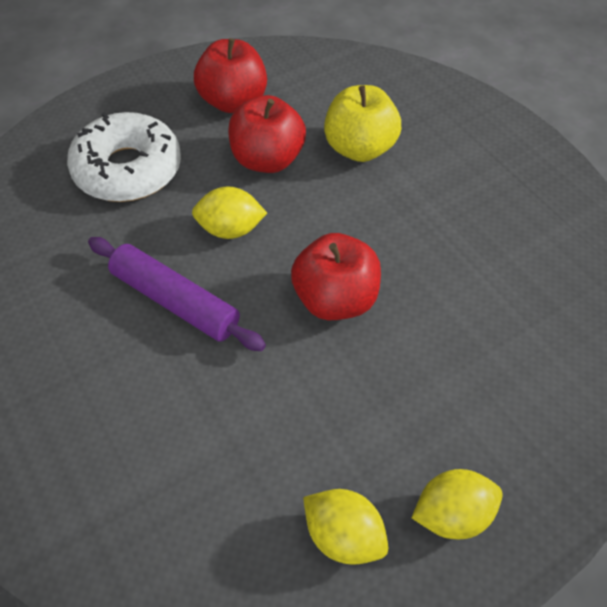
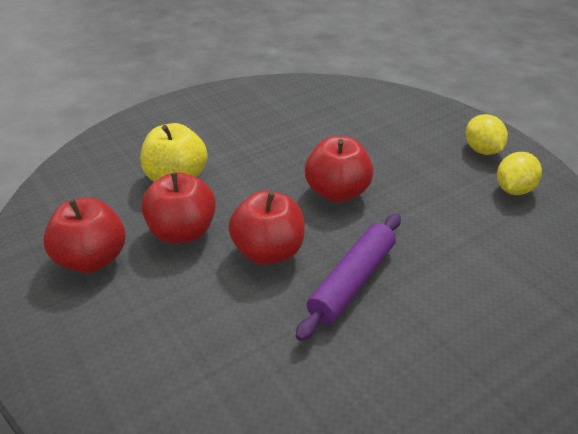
camera: 90 degrees left, 15 degrees down
(128, 169) = (182, 336): white donut -> none
(230, 229) = (268, 252): yellow lemon -> red apple

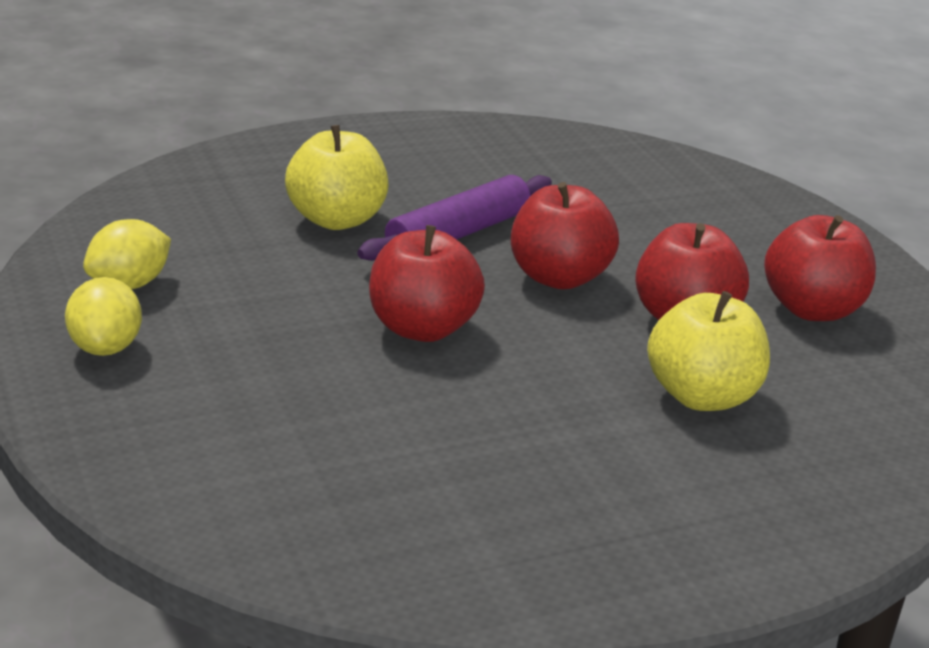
camera: 170 degrees left, 10 degrees down
(444, 276) = (336, 220): none -> yellow apple

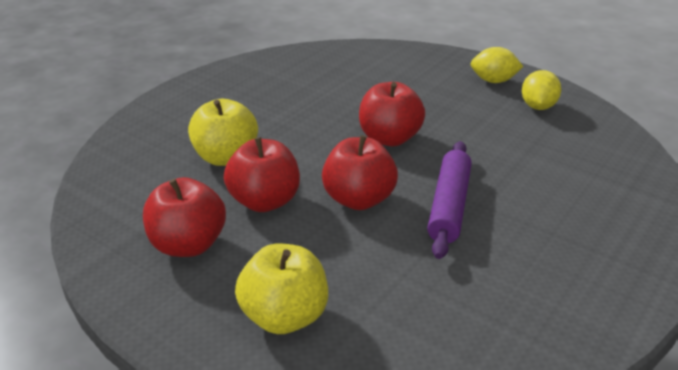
camera: 150 degrees right, 5 degrees up
(106, 347) = (493, 81): yellow lemon -> yellow lemon turned 45 degrees counterclockwise
(336, 220) = (523, 184): yellow apple -> yellow apple (284, 316)

